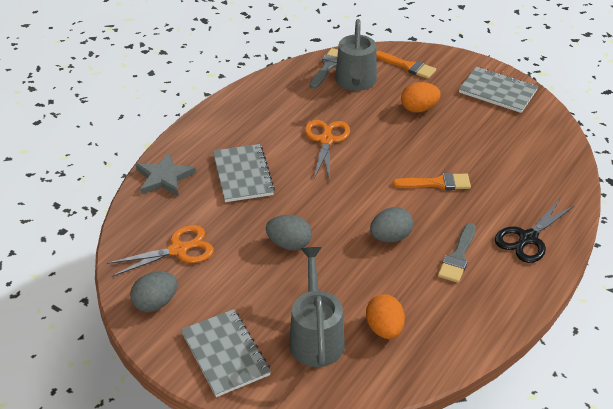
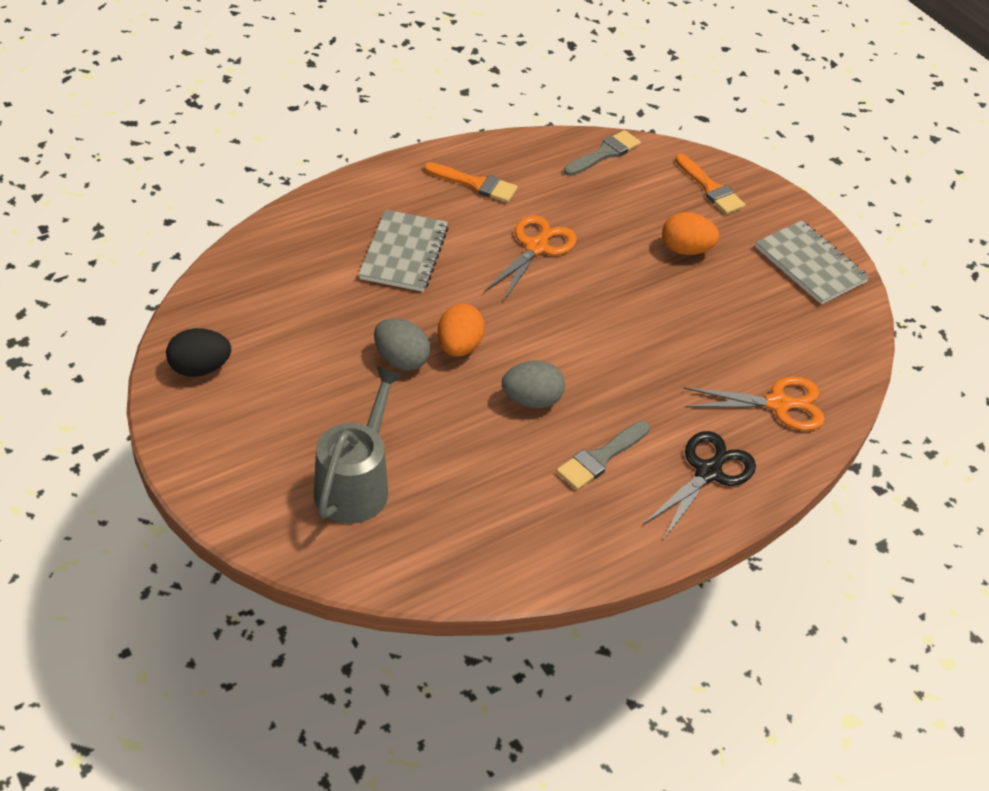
camera: 20 degrees right, 5 degrees up
(155, 303) = (200, 368): grey egg -> black egg
(164, 178) = (308, 222): grey star -> none
(179, 249) = (268, 315): orange scissors -> orange scissors (779, 404)
(225, 354) = (238, 460): grey notebook -> none
(356, 82) = (626, 186): grey watering can -> none
(384, 329) = (445, 508): orange egg -> orange egg (459, 347)
(437, 183) = (640, 355): orange brush -> orange brush (475, 184)
(527, 239) = (708, 471): black scissors -> black scissors turned 150 degrees clockwise

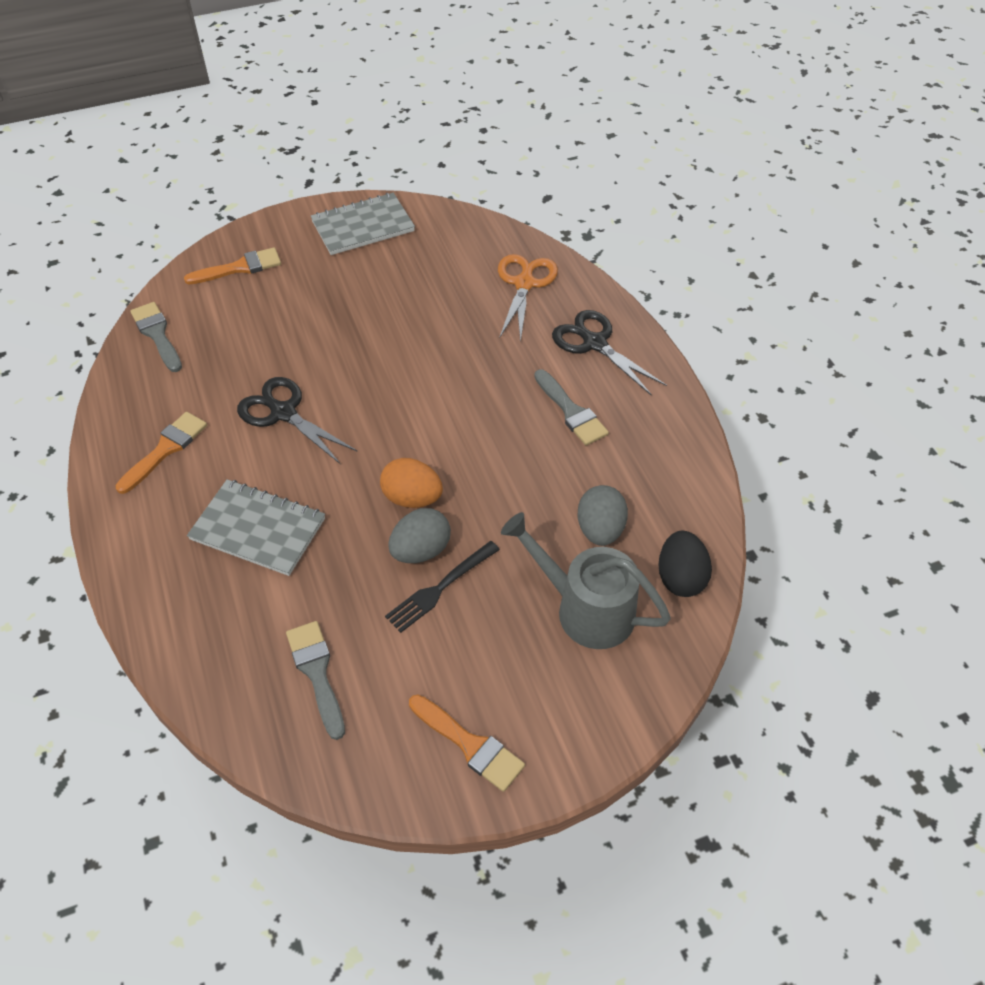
camera: 75 degrees left, 5 degrees up
(200, 368) = (397, 754): black egg -> black egg (680, 577)
(210, 413) = (470, 745): none -> orange brush
(269, 310) = (317, 672): none -> grey brush
(363, 377) = (440, 588): none -> black fork
(531, 400) = (494, 450): grey egg -> grey egg (600, 529)
(537, 247) = (282, 412): orange scissors -> black scissors
(685, 250) = (320, 302): orange egg -> none

